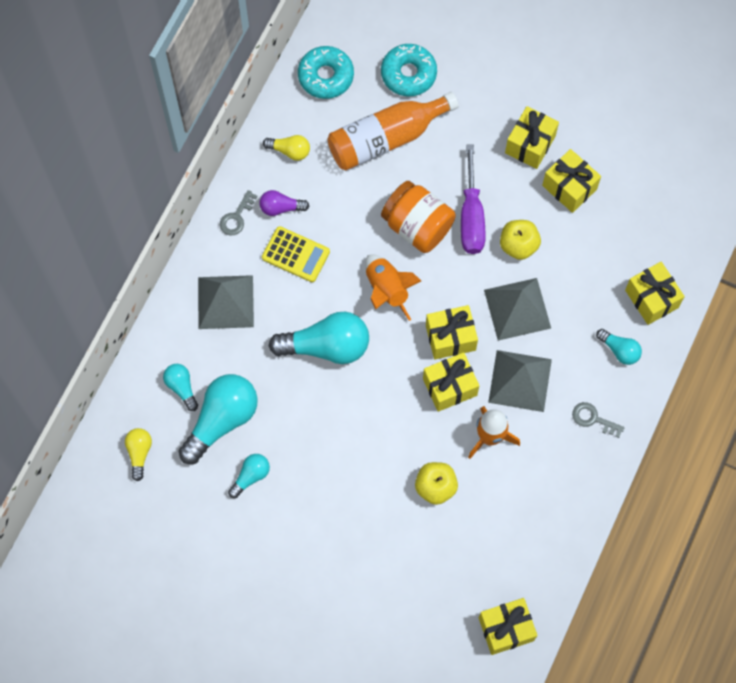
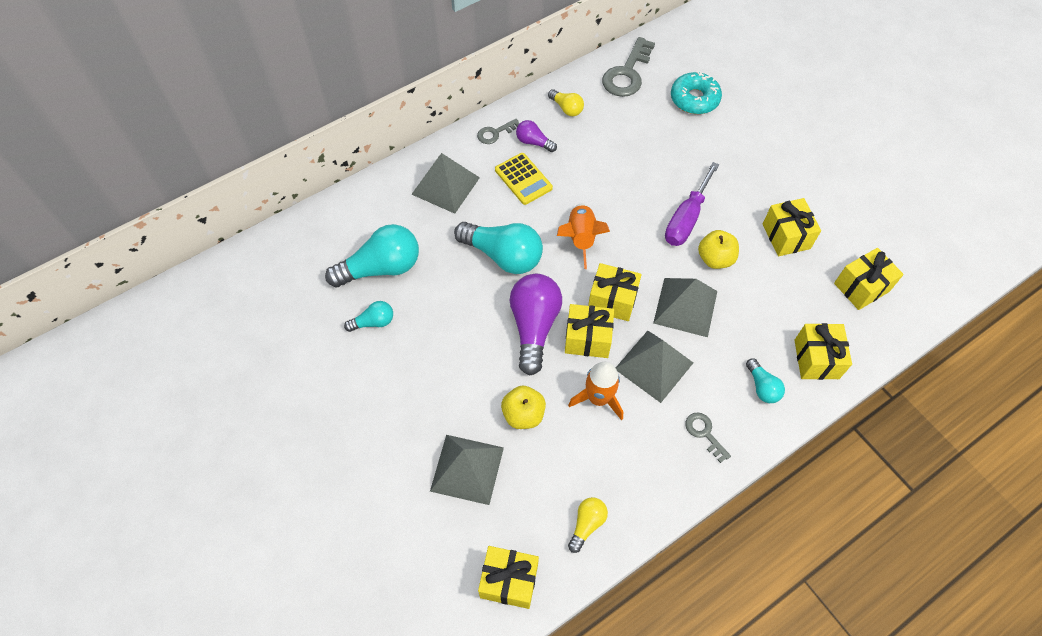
camera: 30 degrees right, 10 degrees down
(139, 453) = (300, 259): yellow light bulb -> yellow light bulb (587, 524)
(181, 387) = (368, 228): turquoise light bulb -> none
(326, 76) = (627, 73): turquoise donut -> grey key
(386, 138) = (649, 133): orange bottle -> none
(396, 401) = (534, 326): none -> purple light bulb
(417, 226) = (636, 205): orange jar -> none
(417, 560) = (467, 469): none -> grey pyramid
(530, 144) = (768, 190): yellow gift -> yellow gift (861, 287)

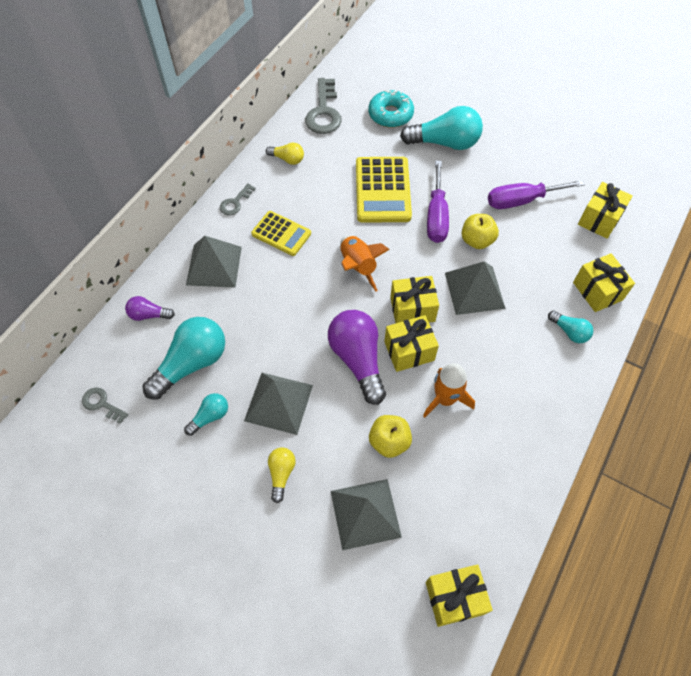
camera: 25 degrees left, 0 degrees up
(503, 256) = (298, 308): turquoise light bulb -> turquoise light bulb (444, 143)
(533, 142) = (274, 198): purple light bulb -> purple light bulb (149, 315)
(587, 524) = (493, 514): yellow light bulb -> yellow light bulb (281, 474)
(645, 173) = (382, 190): none -> yellow calculator
(653, 365) = (475, 351): grey pyramid -> grey pyramid (278, 403)
(704, 433) = (546, 390): grey key -> grey key (102, 404)
(786, 236) = (521, 200): yellow gift -> purple screwdriver

